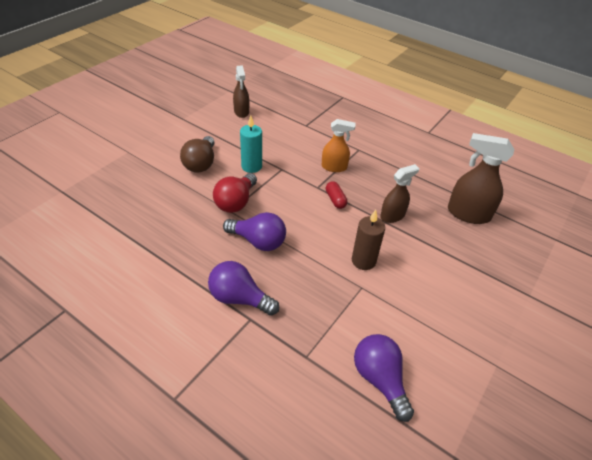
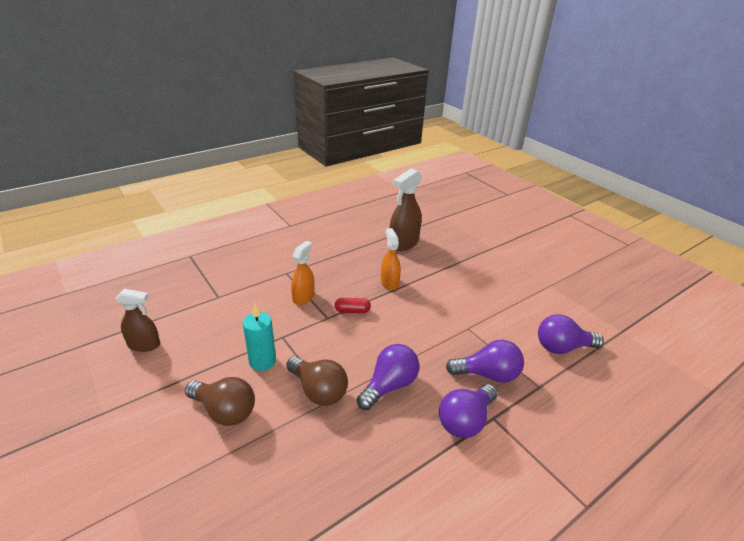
camera: 70 degrees left, 10 degrees down
(236, 202) = (318, 390): red light bulb -> brown light bulb
(303, 310) = (487, 374): none -> purple light bulb
(363, 261) = (438, 317): brown candle -> none
(392, 216) = (389, 282): brown spray bottle -> orange spray bottle

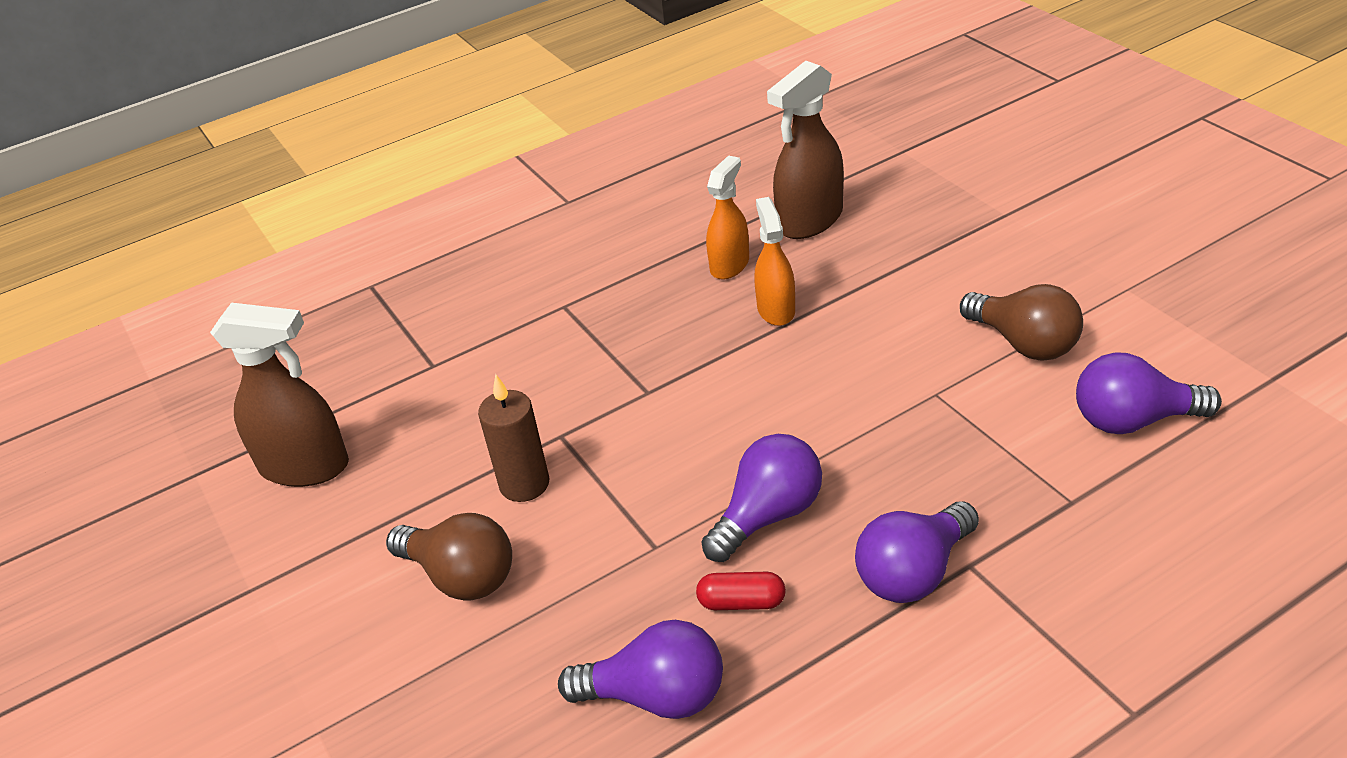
camera: 10 degrees right, 5 degrees up
(144, 345) = (305, 466): brown spray bottle -> brown spray bottle, size x1.54
(262, 361) = (524, 484): turquoise candle -> brown candle
(303, 297) = (599, 353): orange spray bottle -> orange spray bottle (730, 265)
(318, 390) = (631, 532): brown light bulb -> brown light bulb (1024, 343)
(352, 311) = (698, 375): red capsule -> red capsule (742, 602)
(487, 374) = (967, 483): purple light bulb -> purple light bulb (656, 696)

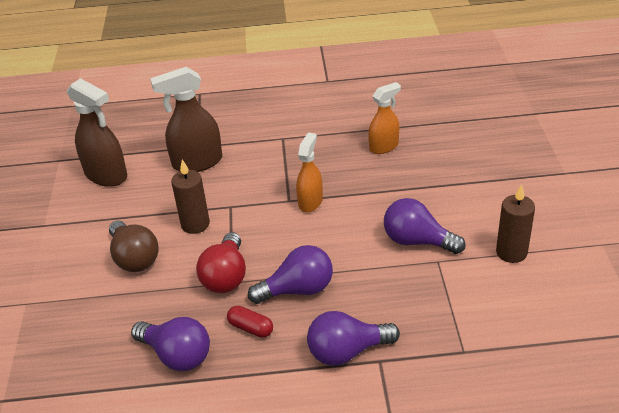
camera: 25 degrees right, 0 degrees up
(639, 542) = (226, 276): none -> red light bulb
(776, 310) = (388, 181): orange spray bottle -> orange spray bottle (310, 202)
(809, 221) = (447, 136): brown spray bottle -> brown spray bottle (197, 162)
(1024, 343) = (511, 252): brown light bulb -> brown candle
(1133, 420) = (538, 321): purple light bulb -> purple light bulb (417, 241)

